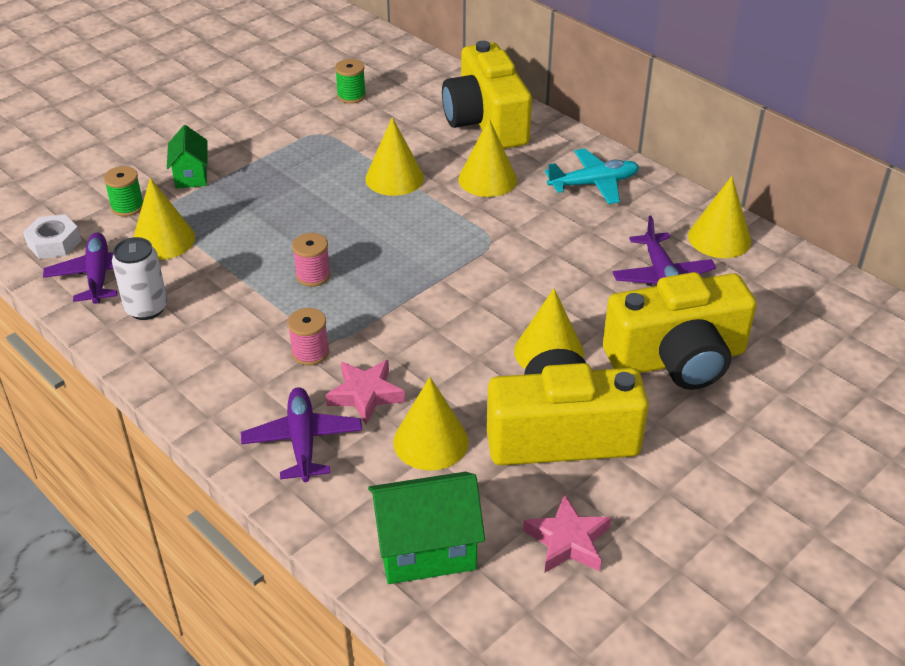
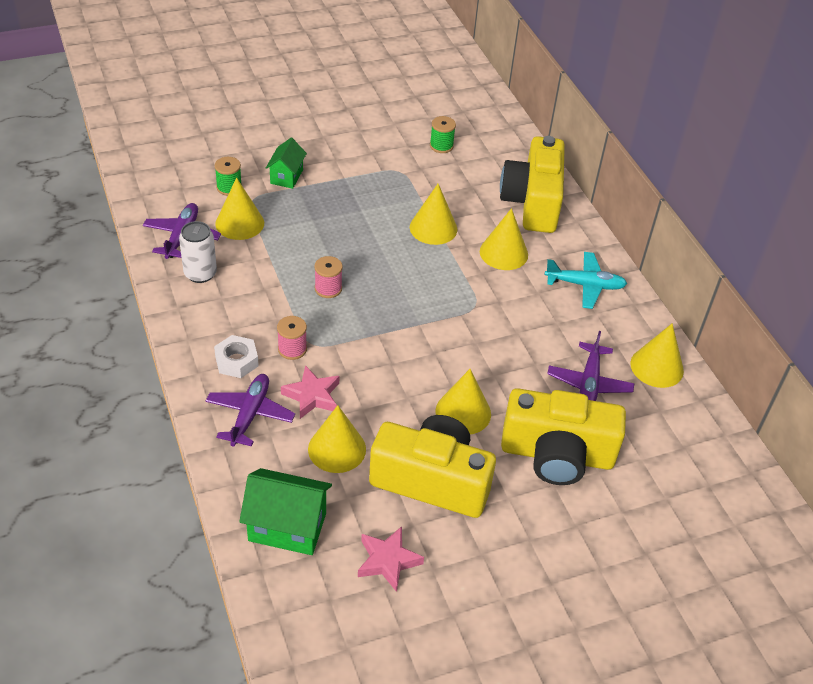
camera: 20 degrees right, 5 degrees up
(54, 243) = (165, 200): white nut -> white nut (236, 361)

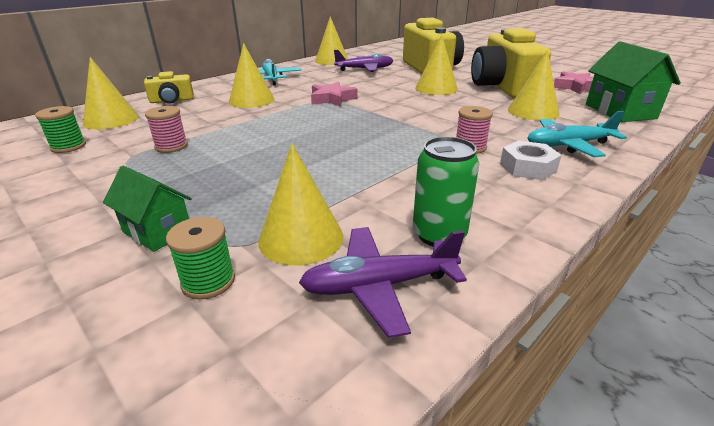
camera: 110 degrees left, 15 degrees down
(200, 274) = (439, 234): white can -> green can
(250, 414) = (568, 145): purple plane -> turquoise plane
(286, 176) = (157, 231): green house -> green house turned 45 degrees clockwise
(312, 396) = (504, 128): pink star -> pink star (332, 99)
(328, 288) = (369, 150): pink spool -> pink spool (171, 146)
(433, 228) = (232, 126): yellow cone -> yellow cone (111, 120)
(532, 202) = (172, 100): yellow camera -> yellow camera, size x0.47

